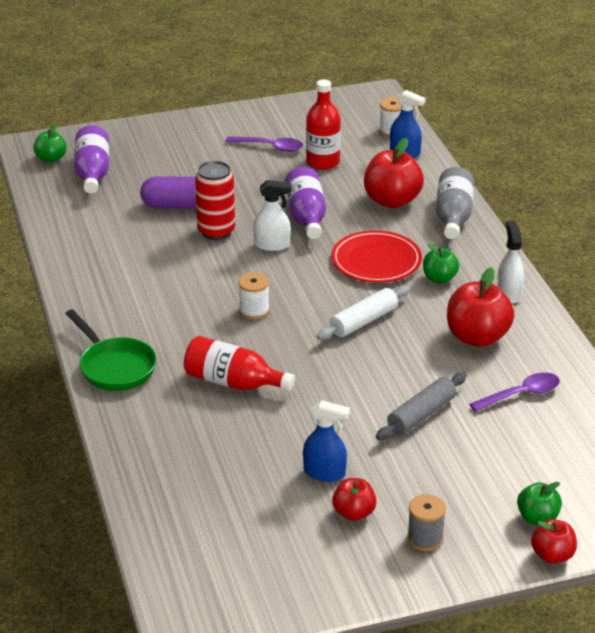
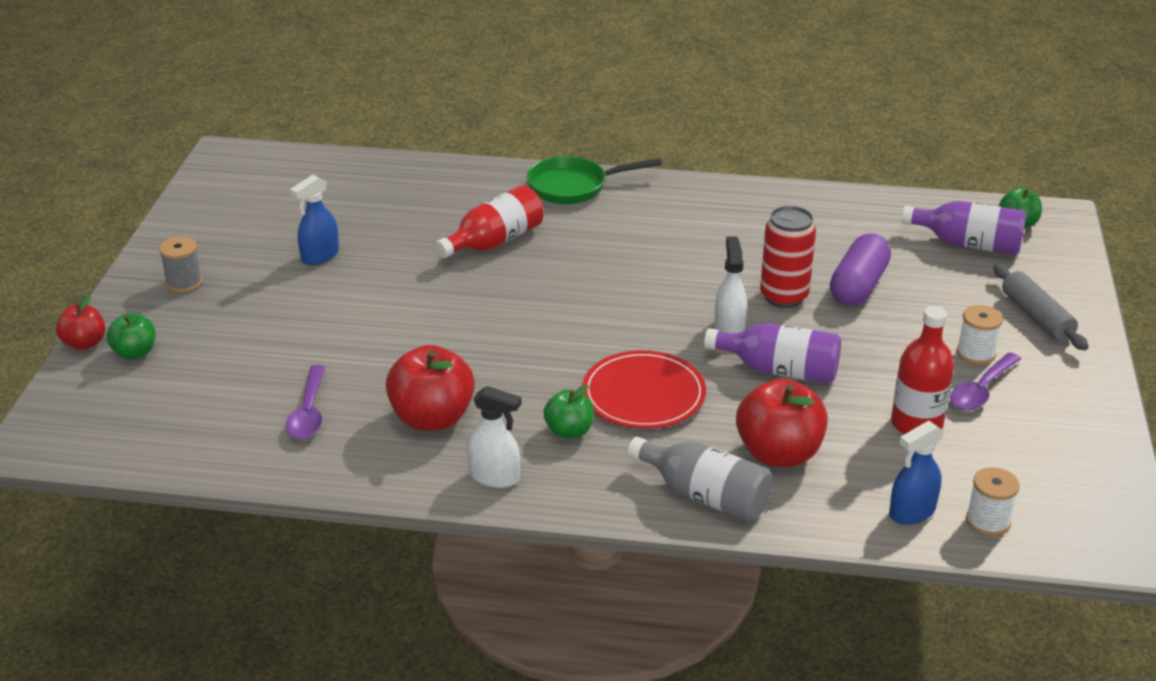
camera: 115 degrees right, 0 degrees up
(254, 311) = (605, 282): white spool -> white spool (975, 353)
(272, 245) = (729, 328): white spray bottle -> white spray bottle turned 150 degrees clockwise
(354, 513) = (255, 256): red apple -> none
(363, 321) = (529, 347): white rolling pin -> none
(421, 415) = (342, 335): grey rolling pin -> grey rolling pin (1036, 317)

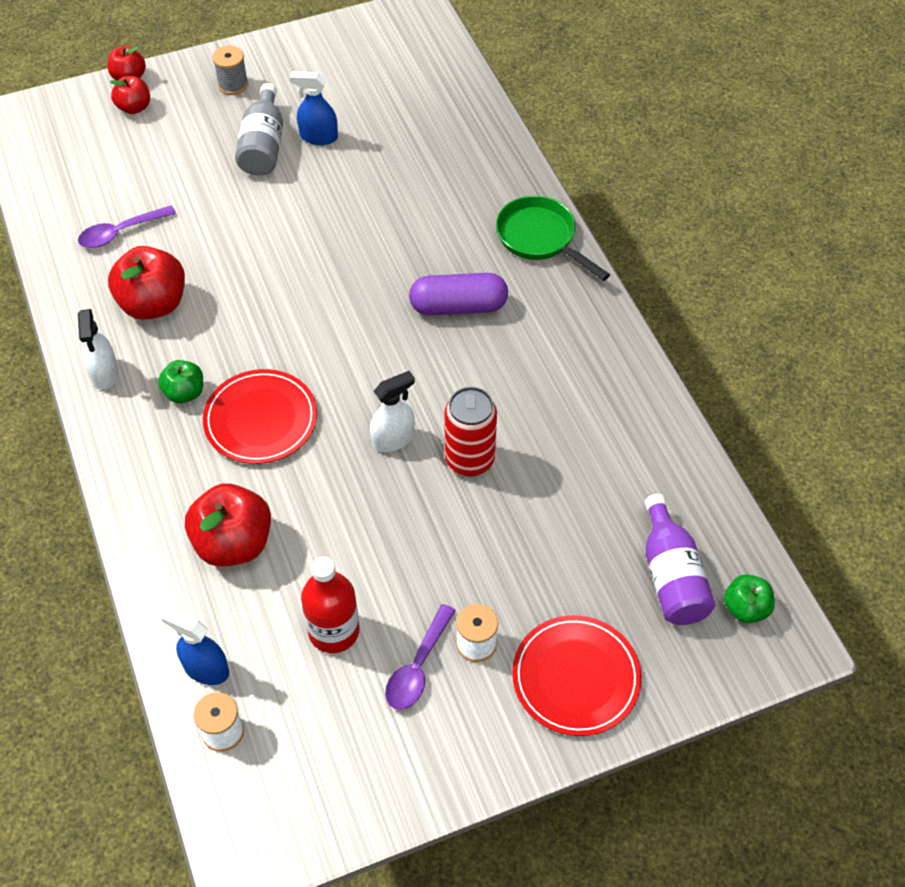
camera: 60 degrees right, 20 degrees up
(135, 353) = (134, 107): green apple -> red apple
(494, 241) = (414, 228): red bottle -> none
(705, 496) = (151, 514): grey bottle -> grey bottle (263, 146)
(779, 370) = (352, 499): purple bottle -> none
(858, 286) = (527, 510): purple capsule -> purple capsule (458, 306)
(981, 390) = (418, 667): purple spoon -> purple spoon turned 75 degrees counterclockwise
(1036, 317) = (576, 677): grey rolling pin -> red plate

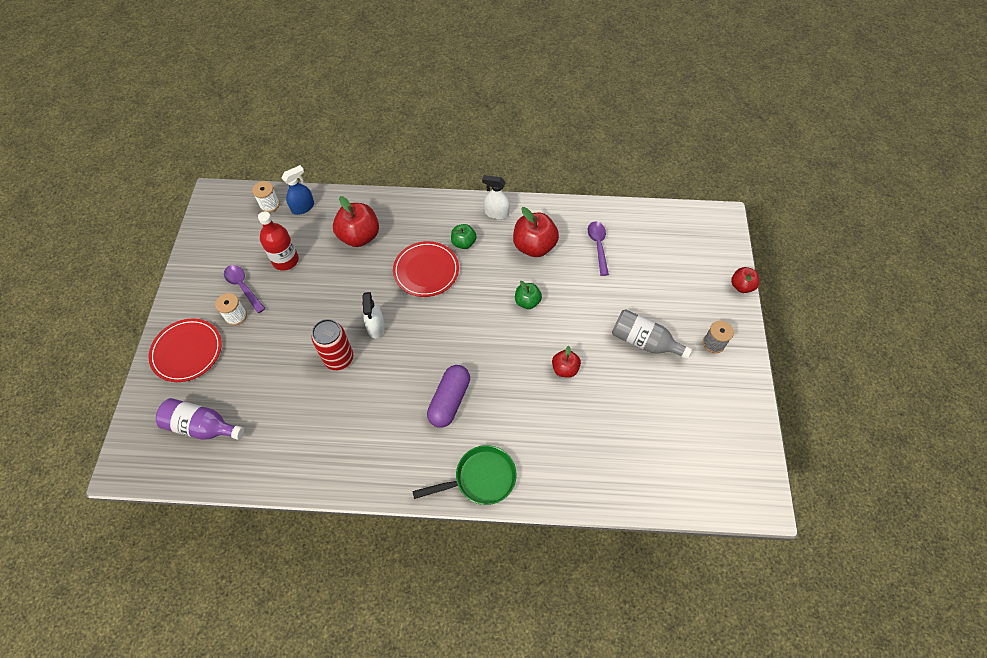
camera: 115 degrees right, 5 degrees up
(134, 107) = (709, 281): red apple -> red apple (565, 369)
(318, 137) = (640, 377): blue spray bottle -> none
(745, 608) = (157, 455): green apple -> green apple (527, 302)

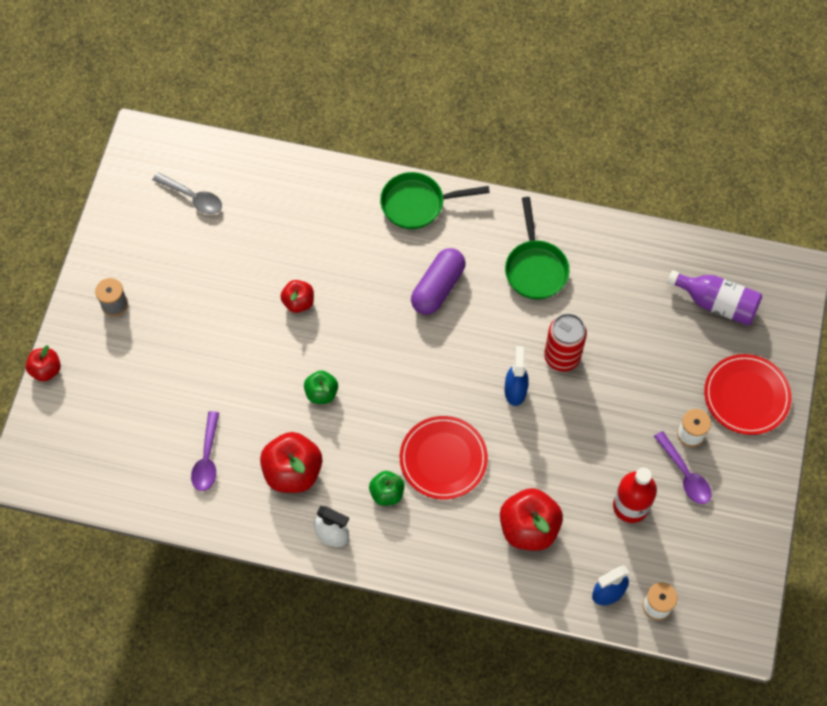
camera: 170 degrees left, 5 degrees up
(365, 433) = (535, 268): none -> green pan
(376, 327) = (515, 390): white spray bottle -> blue spray bottle
(644, 341) = (195, 319): grey bottle -> none
(688, 449) = (193, 197): none -> grey spoon

